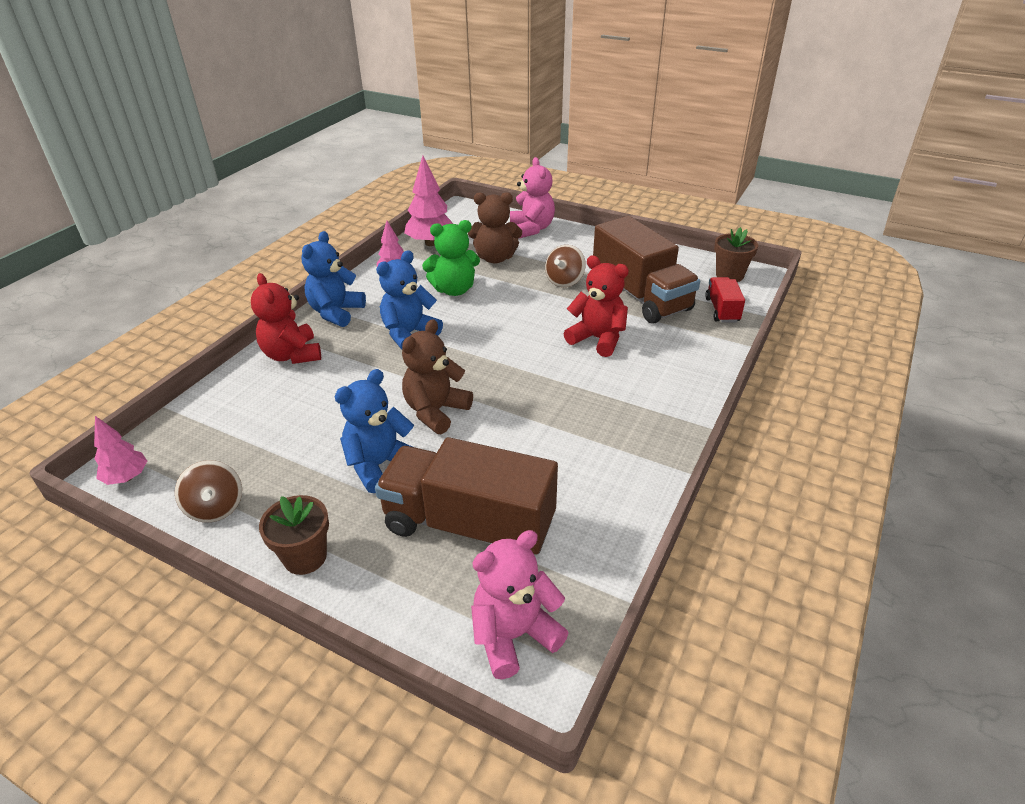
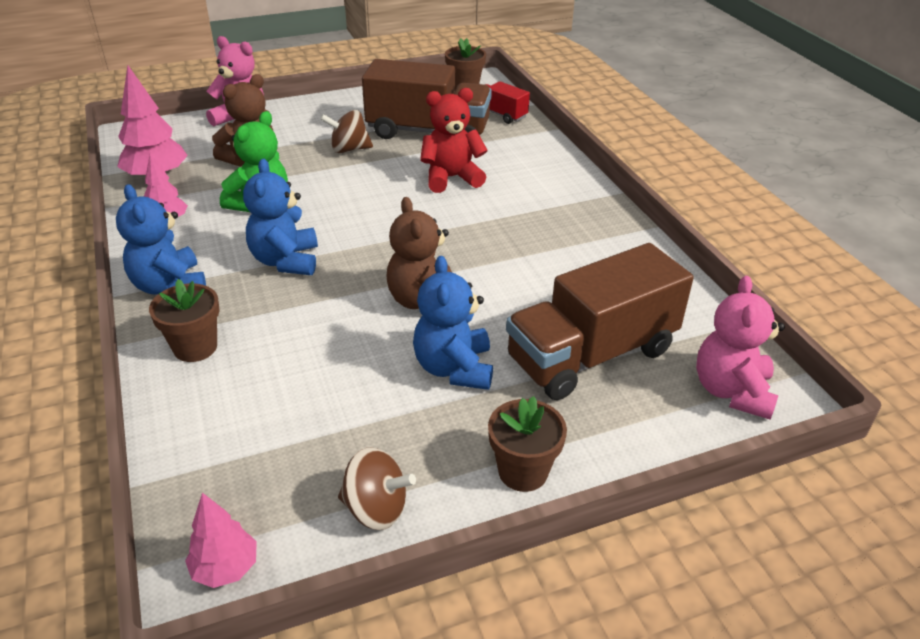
camera: 50 degrees left, 0 degrees up
(292, 355) = (195, 347): red teddy bear -> brown flower pot
(564, 281) = (349, 149): brown spinning top -> brown spinning top turned 105 degrees clockwise

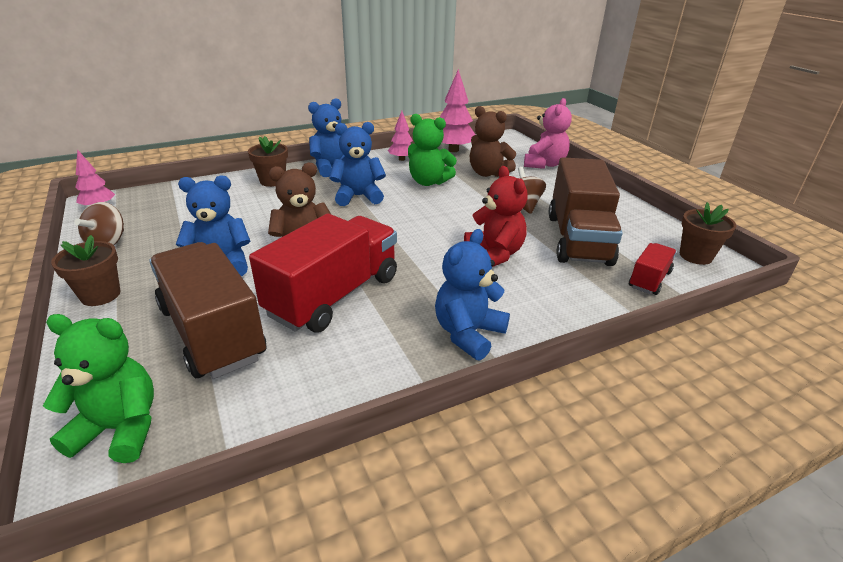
camera: 85 degrees right, 5 degrees down
(523, 276) = (334, 296): none -> red truck
(579, 204) = (468, 333): none -> blue teddy bear
(731, 391) = (120, 429): pink teddy bear -> green teddy bear

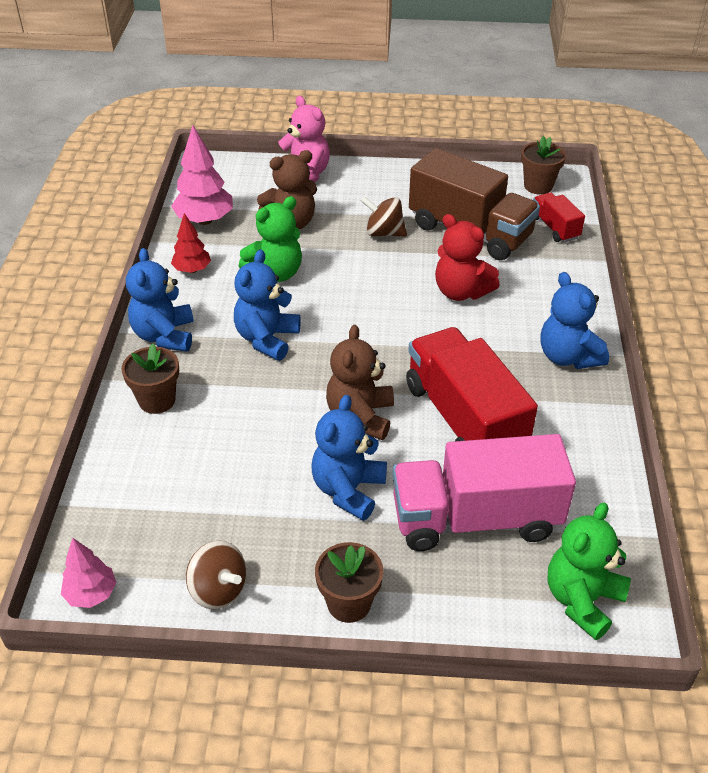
camera: 60 degrees left, 10 degrees up
(212, 332) = (476, 519): brown truck -> pink truck
(402, 159) = (192, 270): pink tree -> red tree
(494, 254) = (461, 291): red teddy bear -> red teddy bear turned 150 degrees counterclockwise

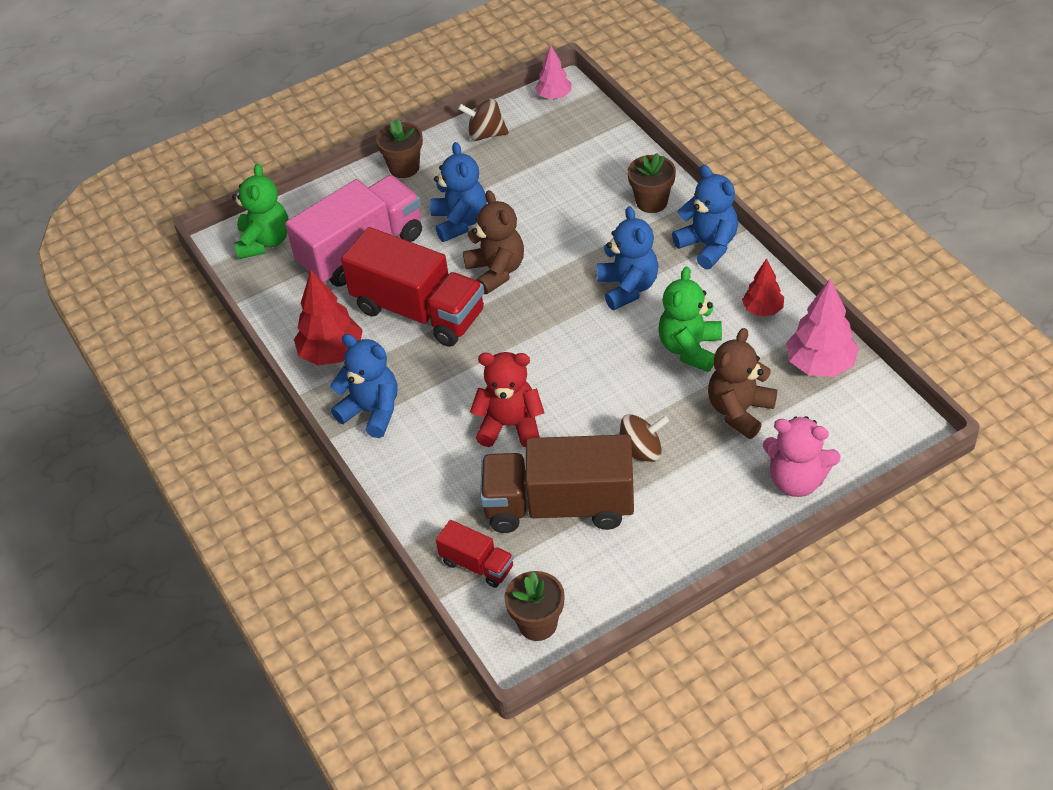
camera: 150 degrees right, 5 degrees up
(575, 424) = (332, 353): none -> red tree

